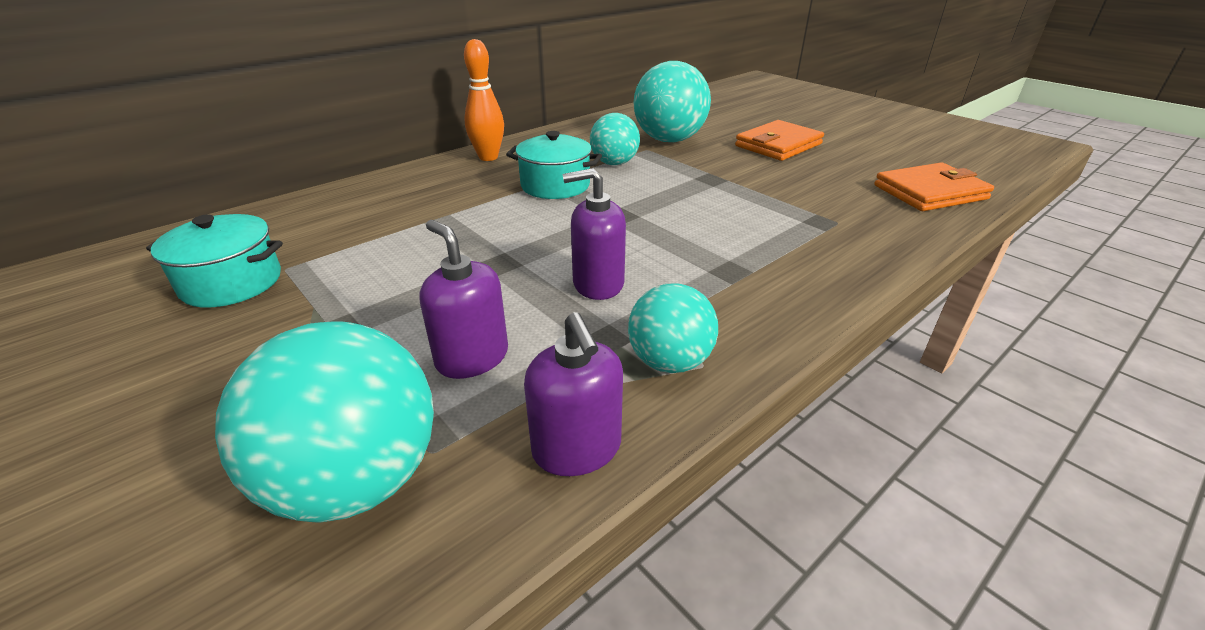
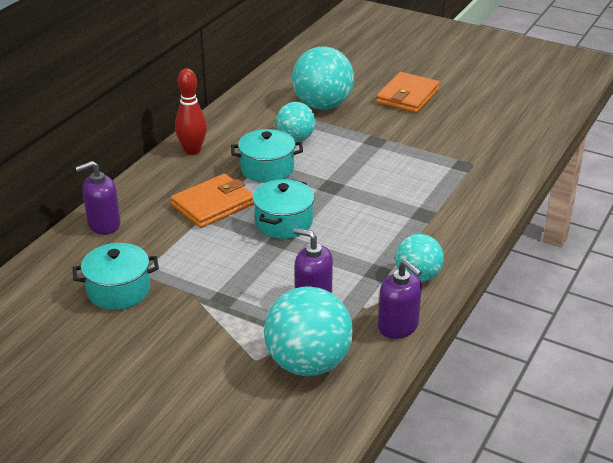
camera: 20 degrees left, 0 degrees up
(488, 157) = (192, 151): orange bowling pin -> red bowling pin
(523, 244) = (283, 223): none -> turquoise pot
(598, 284) = (350, 240): purple soap dispenser -> purple soap dispenser (104, 224)
(930, 192) = (524, 125): orange wallet -> orange wallet (213, 204)

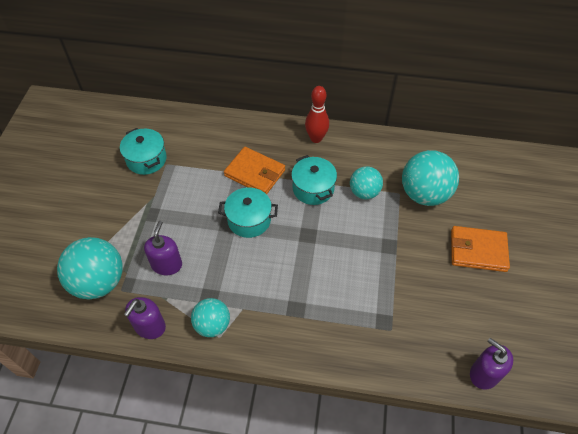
camera: 70 degrees right, 20 degrees up
(104, 224) = (211, 126): purple soap dispenser -> purple soap dispenser (484, 374)

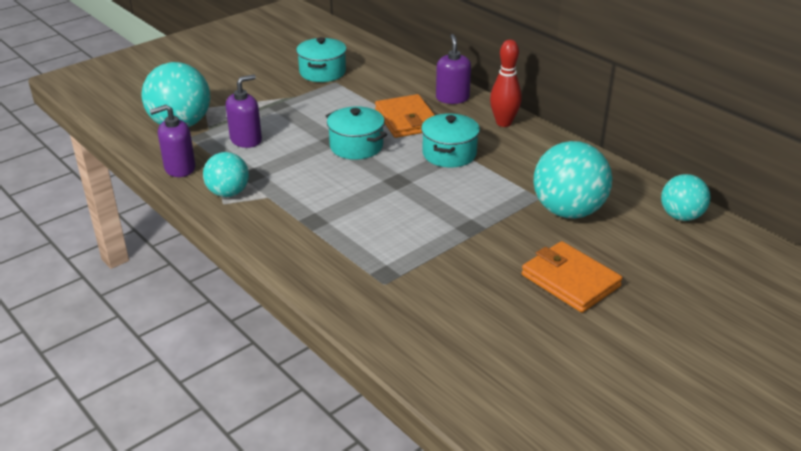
camera: 40 degrees right, 20 degrees down
(364, 192) = (500, 180): turquoise ball -> turquoise ball (681, 216)
(484, 374) = (436, 369): purple soap dispenser -> purple soap dispenser (452, 98)

